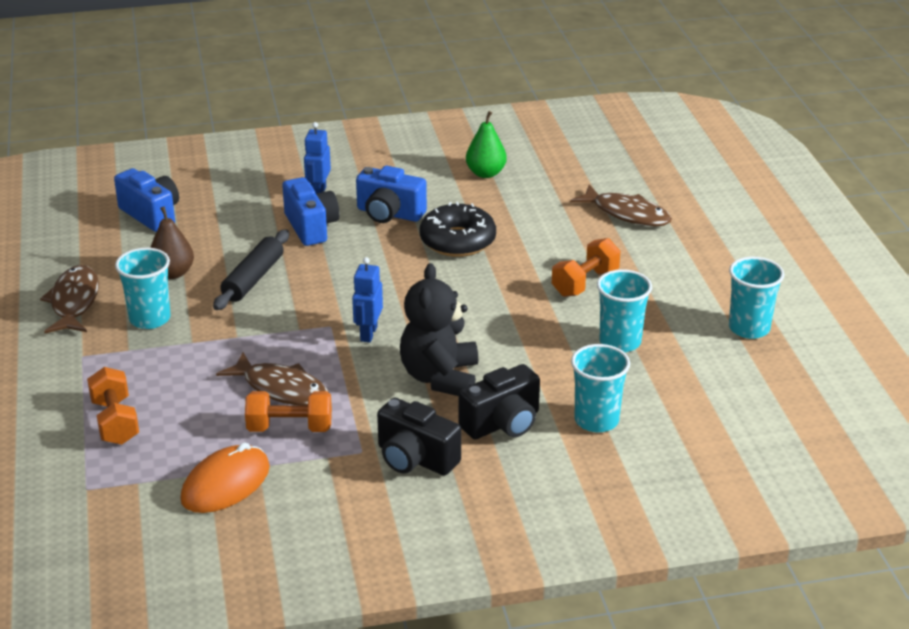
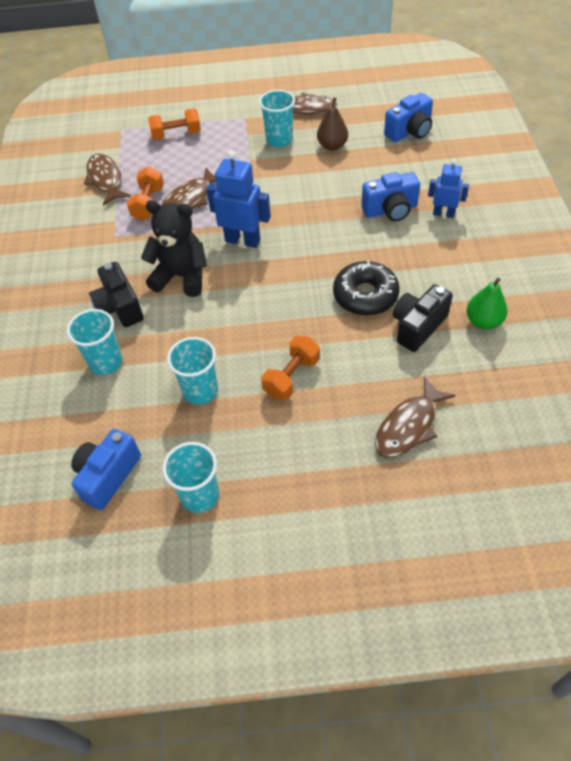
camera: 100 degrees right, 20 degrees up
(226, 484) = (105, 179): orange mouse -> brown fish
(253, 279) = (321, 183): black rolling pin -> none
(368, 333) = (243, 240): blue robot -> blue robot, size x1.61
(389, 214) = (410, 255): blue camera -> blue camera (108, 476)
(415, 458) = (98, 261): black camera -> black camera (417, 327)
(585, 283) = (292, 377): orange dumbbell -> orange dumbbell turned 75 degrees clockwise

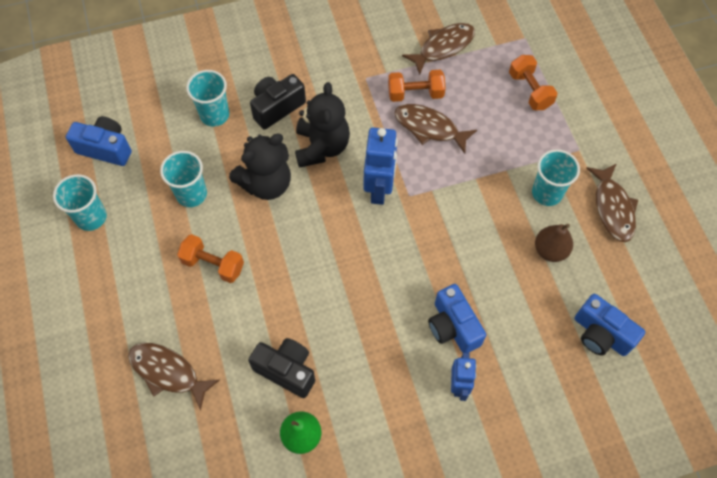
camera: 75 degrees right, 10 degrees up
(209, 324) = (266, 183): none -> black teddy bear
(365, 295) = (321, 315): black donut -> none

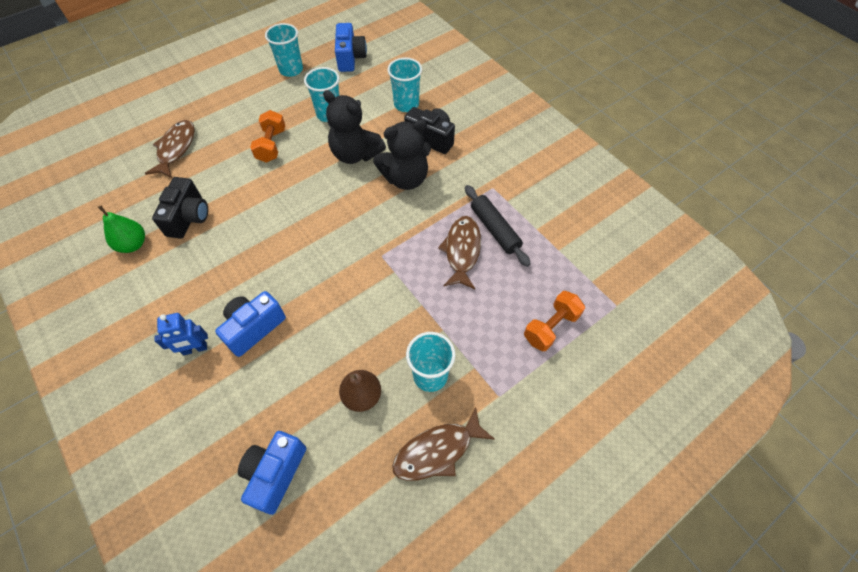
camera: 70 degrees right, 5 degrees down
(379, 189) = (379, 231): blue robot -> none
(415, 93) = (495, 229): orange dumbbell -> black rolling pin
(443, 47) = (561, 236): brown fish -> none

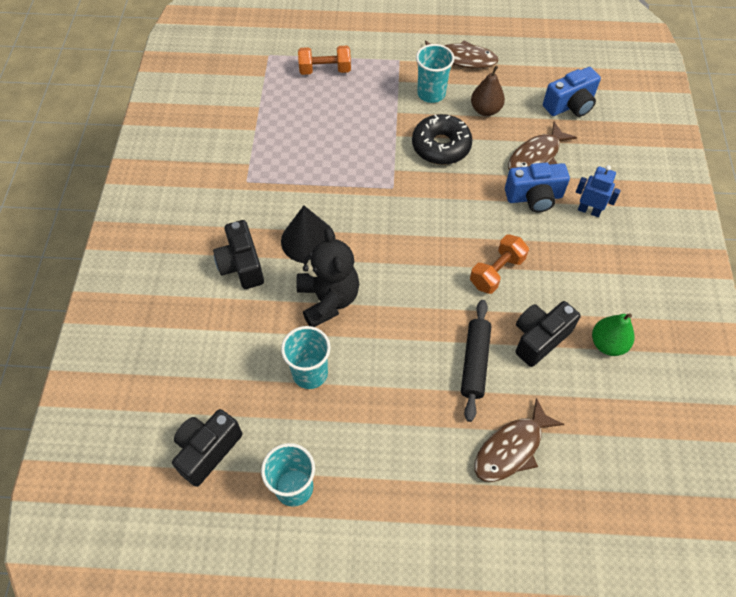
camera: 140 degrees left, 0 degrees up
(271, 145) = (403, 373): orange dumbbell -> orange dumbbell (496, 272)
(350, 58) = (207, 450): blue camera -> black camera
(373, 322) = (441, 146): none -> black donut
(406, 104) = (220, 325): turquoise cup -> none
(406, 178) = (308, 240): black teddy bear -> black cone
(462, 251) = (328, 150): brown fish -> brown fish (536, 156)
(495, 229) = (285, 149): black rolling pin -> black rolling pin (474, 362)

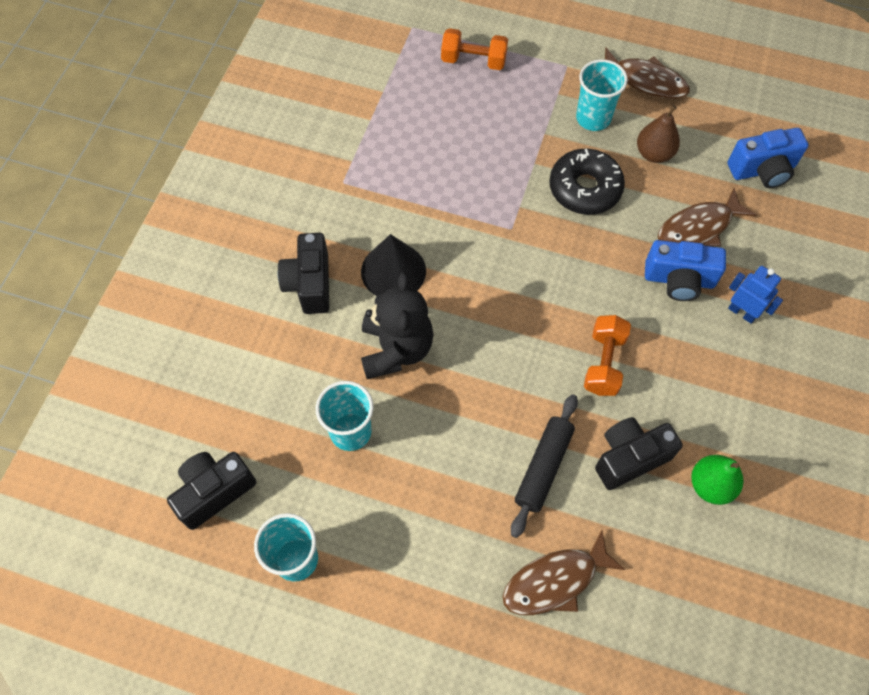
camera: 15 degrees right, 5 degrees up
(496, 272) = (604, 363): orange dumbbell -> orange dumbbell turned 45 degrees counterclockwise

